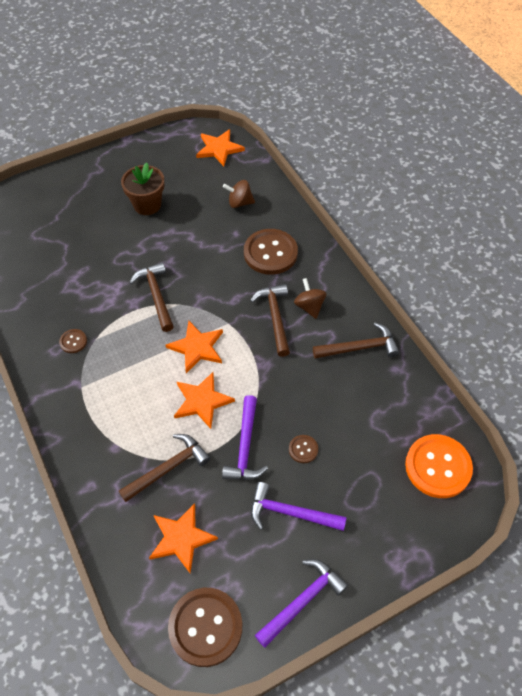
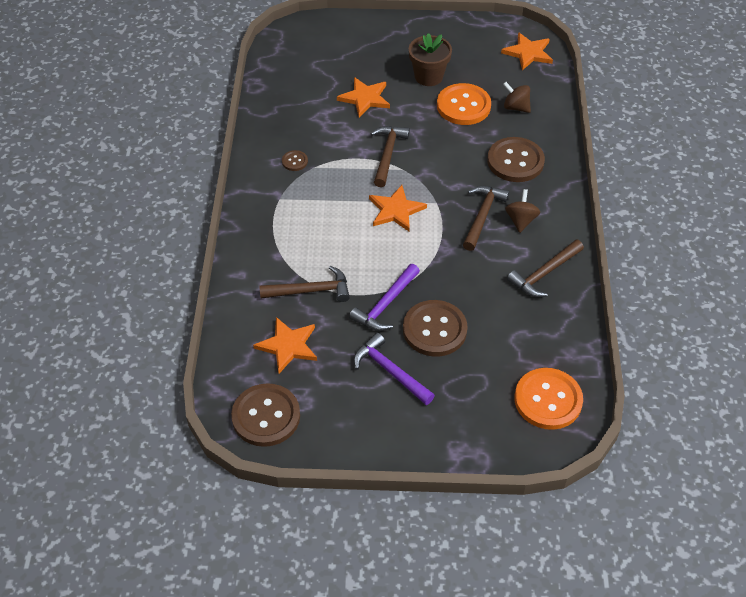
camera: 30 degrees right, 5 degrees down
(195, 220) = (463, 106): none -> orange button
(202, 401) = (372, 253): orange star -> orange star (365, 98)
(302, 600) = (356, 438): purple hammer -> none
(303, 449) = (434, 330): brown button -> brown button, size x2.18
(359, 347) = (544, 274): brown hammer -> brown hammer turned 120 degrees clockwise

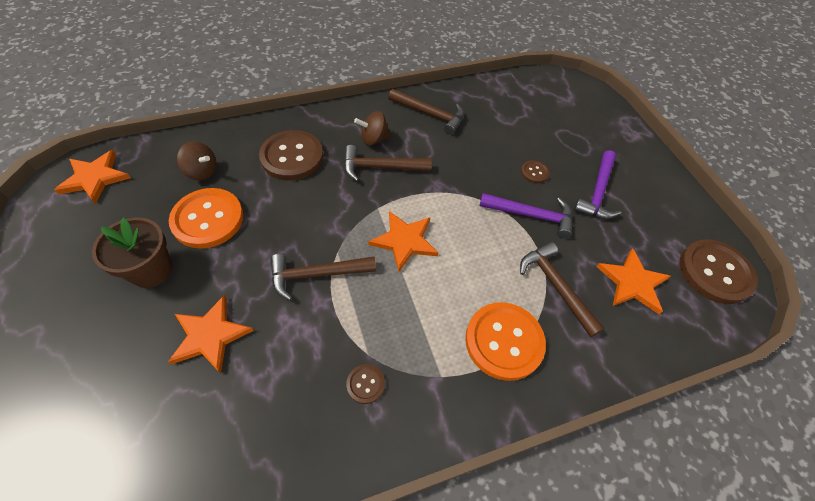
camera: 115 degrees left, 5 degrees up
(434, 330) = (534, 172): brown button -> brown button, size x0.46
(516, 107) = (202, 171): brown spinning top -> brown spinning top turned 75 degrees counterclockwise
(548, 400) = (551, 95): orange button -> orange button (504, 341)

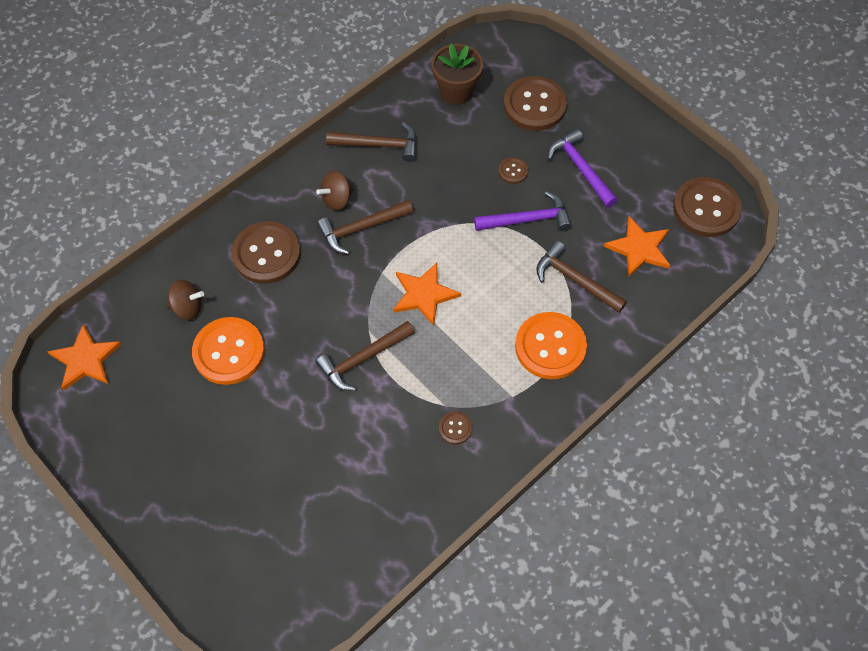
camera: 20 degrees left, 5 degrees up
(151, 270) = (212, 419): brown flower pot -> brown flower pot (456, 91)
(210, 335) = (304, 448): orange star -> none
(575, 131) = (534, 105): none -> brown button
(598, 192) = (580, 168): purple hammer -> purple hammer turned 150 degrees clockwise

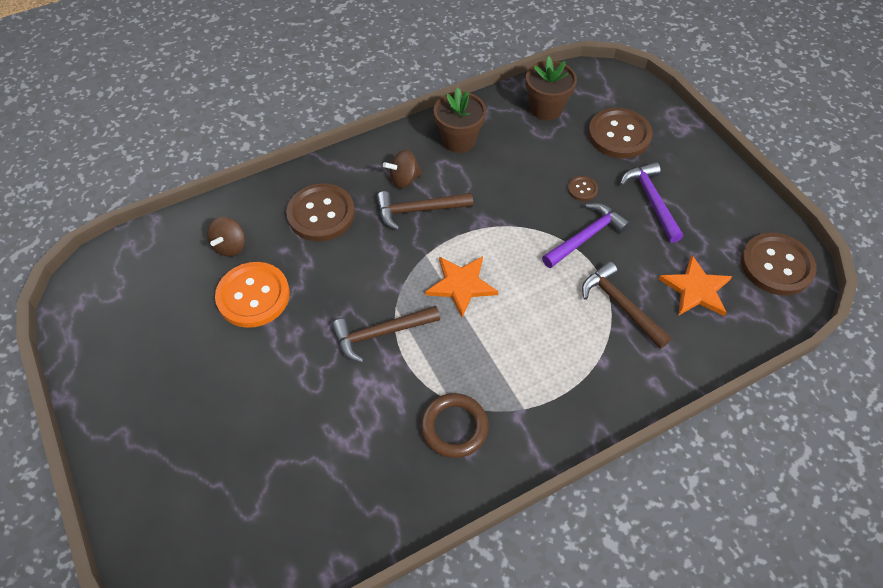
camera: 15 degrees right, 5 degrees down
(85, 360) = (118, 272): orange star -> none
(187, 308) = (230, 246): brown spinning top -> brown spinning top turned 90 degrees clockwise
(379, 145) = (459, 140): brown hammer -> brown flower pot
(455, 428) = (454, 427): brown button -> brown ring
(527, 219) = (585, 237): purple hammer -> purple hammer turned 45 degrees counterclockwise
(550, 347) = (578, 367): orange button -> none

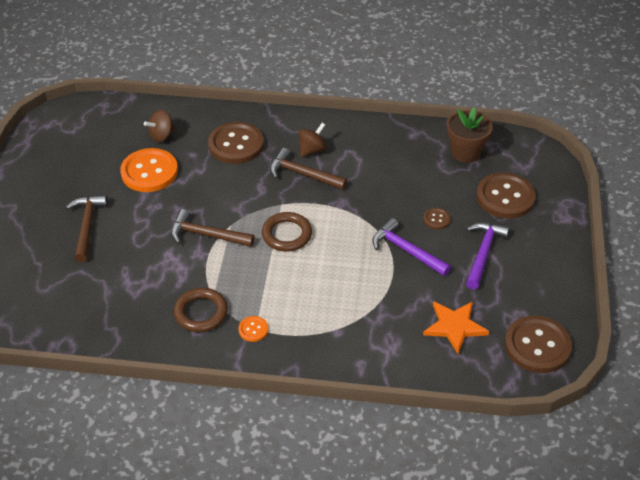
camera: 35 degrees right, 10 degrees down
(404, 179) = (312, 150): brown spinning top -> brown spinning top turned 120 degrees clockwise
(459, 140) = (376, 143): brown flower pot -> none
(461, 285) = (287, 234): orange star -> brown ring
(523, 412) = (253, 329): none -> orange button
(585, 237) = (406, 250): purple hammer -> purple hammer turned 135 degrees counterclockwise
(620, 305) = (386, 306): brown hammer -> brown hammer (87, 226)

